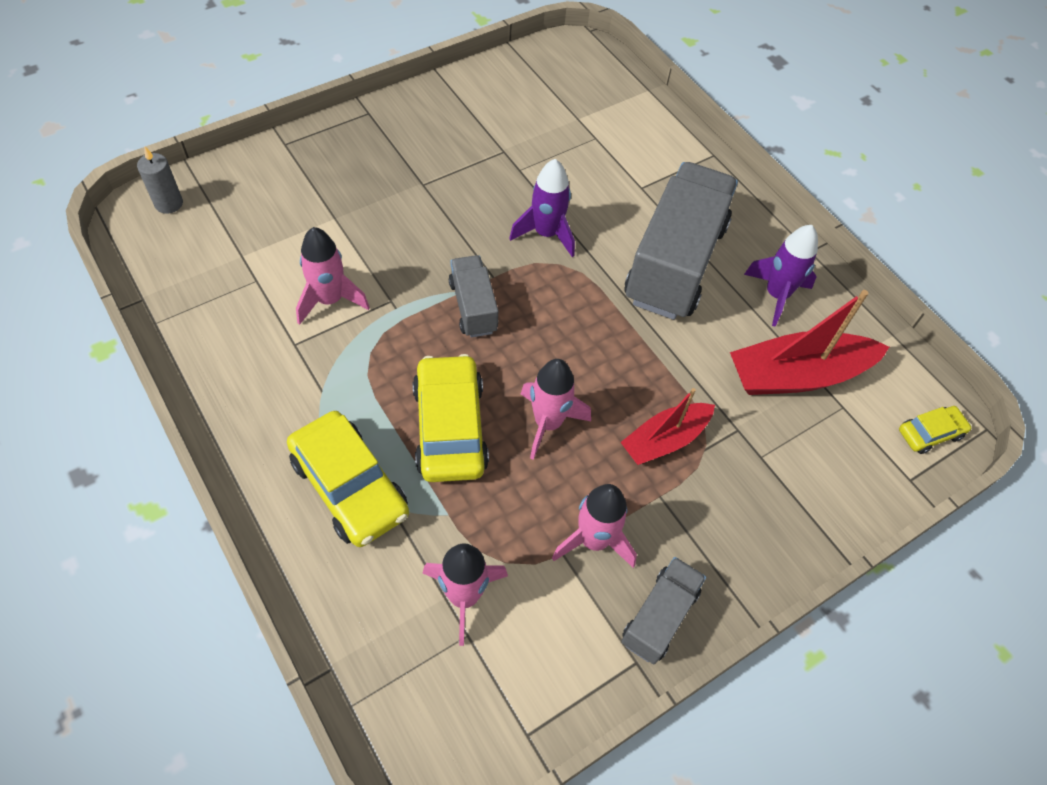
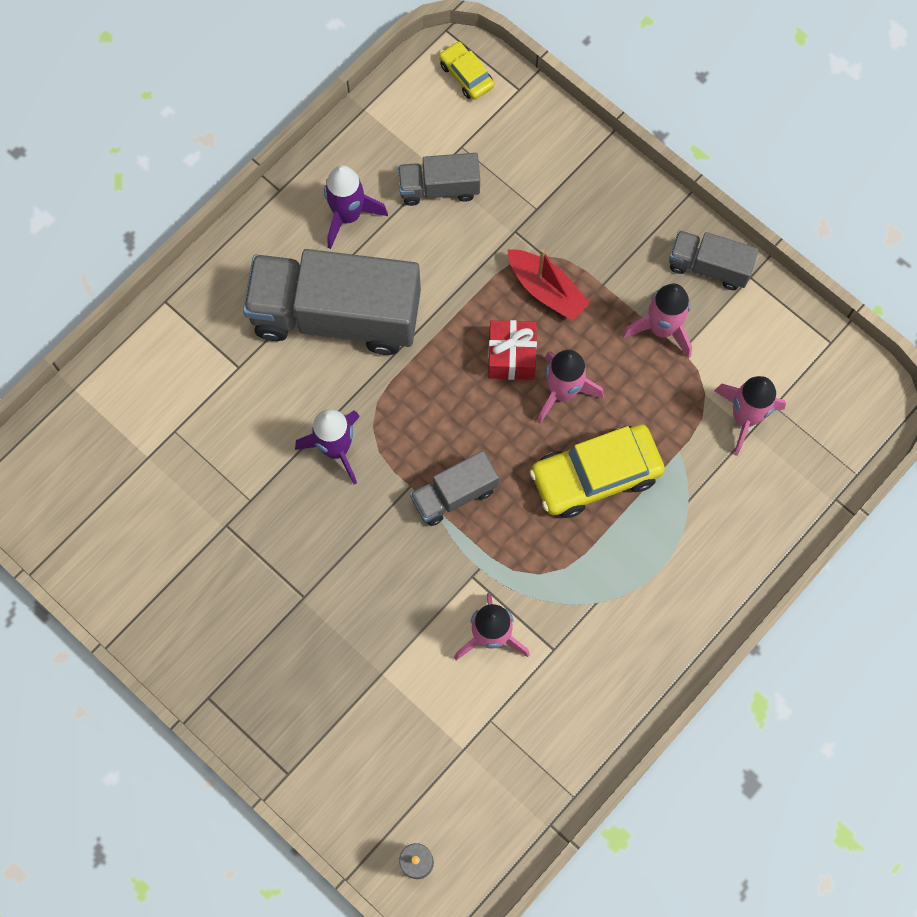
camera: 100 degrees left, 15 degrees up
(350, 486) = (682, 541): yellow car -> none
(598, 389) = (511, 356): none -> red gift
(797, 375) = (439, 188): red boat -> grey truck

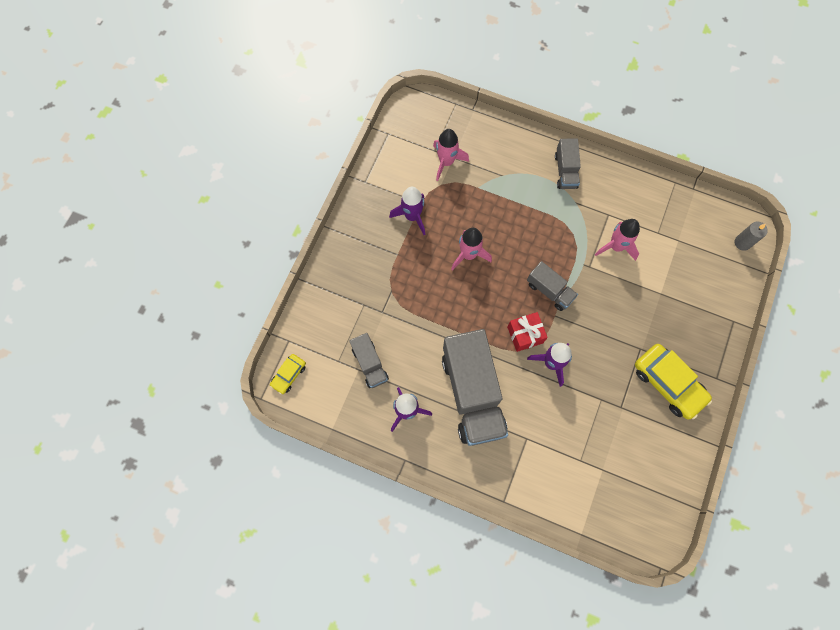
camera: 110 degrees left, 0 degrees up
(511, 356) = (459, 288): red gift -> red gift (525, 335)
(546, 290) = (412, 282): red boat -> none
(595, 475) = (508, 223): yellow car -> yellow car (668, 383)
(661, 329) = (412, 216): pink rocket -> purple rocket
(708, 266) = (366, 204): grey truck -> grey truck (565, 171)

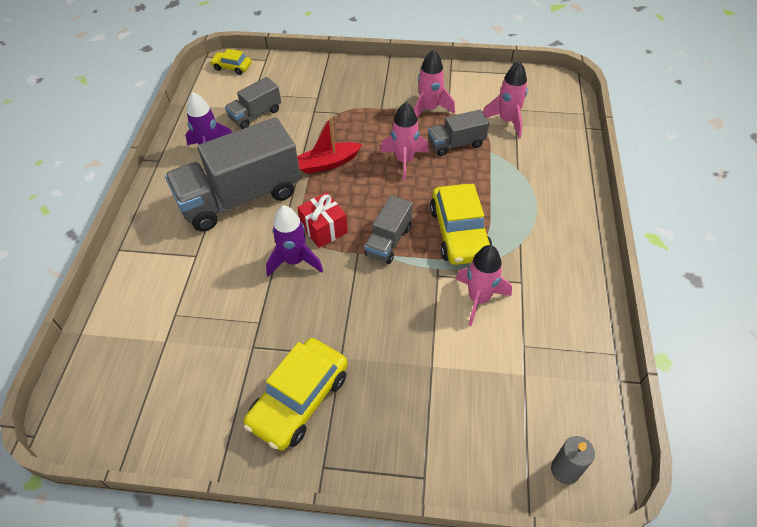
camera: 75 degrees right, 20 degrees down
(412, 216) = (429, 109): purple rocket -> pink rocket
(453, 315) = (328, 163): none -> red boat
(554, 239) = (459, 232): none -> yellow car
(565, 171) = (558, 225): grey truck -> grey truck (456, 144)

